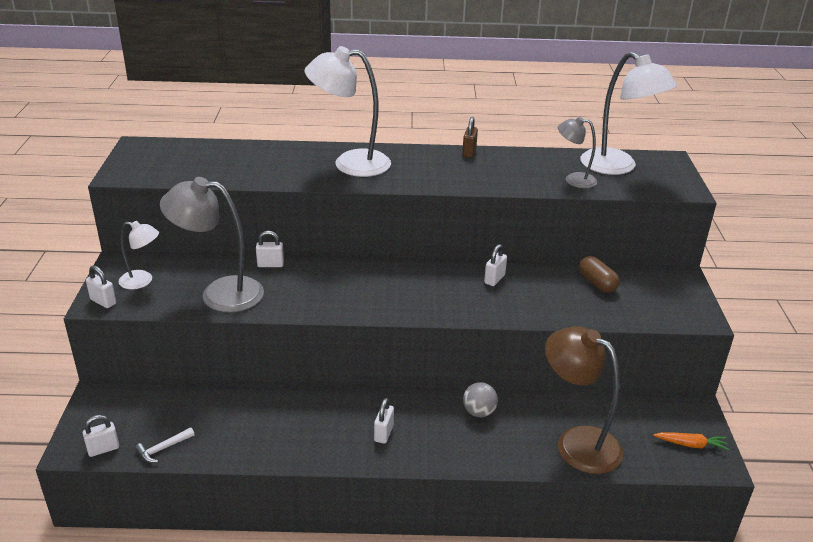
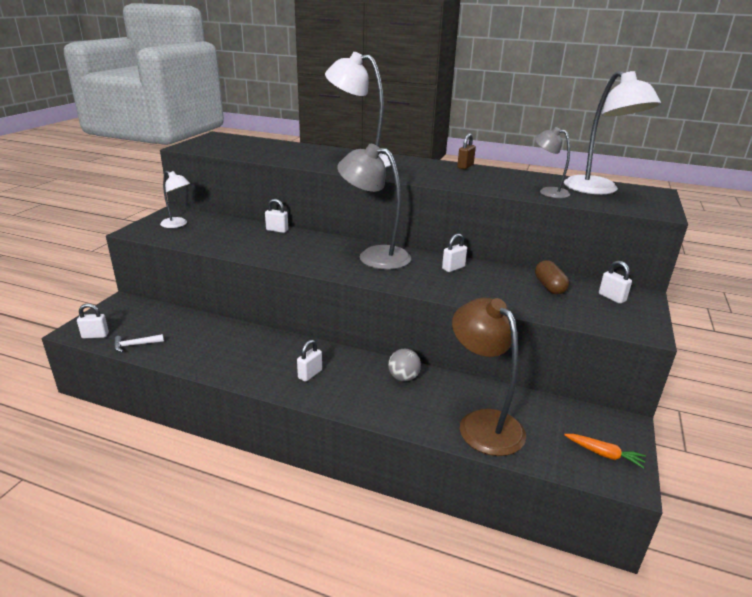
camera: 20 degrees right, 5 degrees down
(103, 301) = (140, 231): white padlock -> white padlock (612, 298)
(219, 293) = (224, 240): grey lamp -> grey lamp (374, 256)

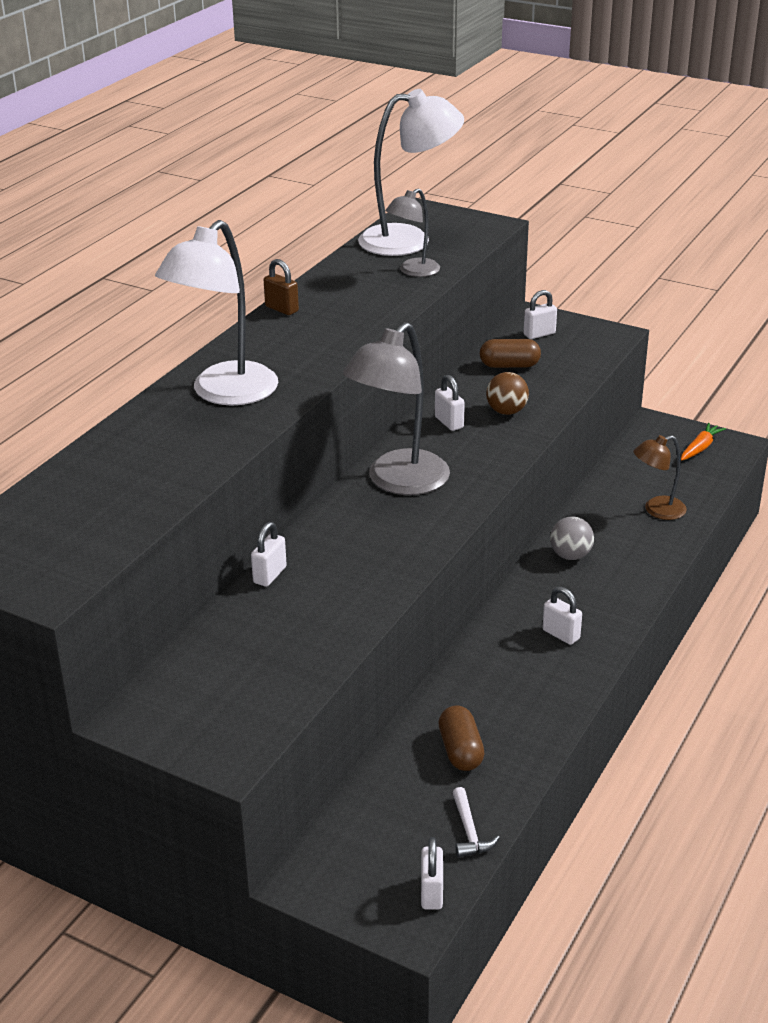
camera: 80 degrees left, 5 degrees up
(178, 224) = (207, 702): white lamp -> none
(201, 340) = (461, 751): none -> brown capsule
(480, 286) = (506, 411): none -> brown ball
(483, 423) = (657, 510): brown lamp -> brown lamp, size x0.55

